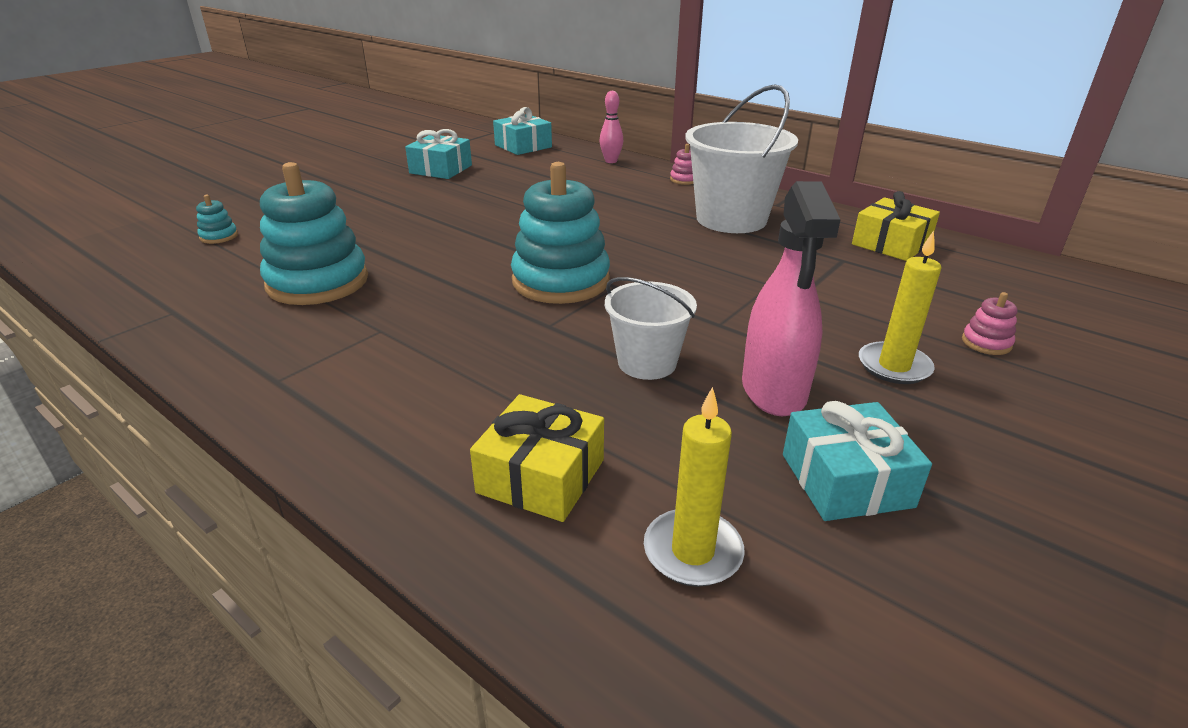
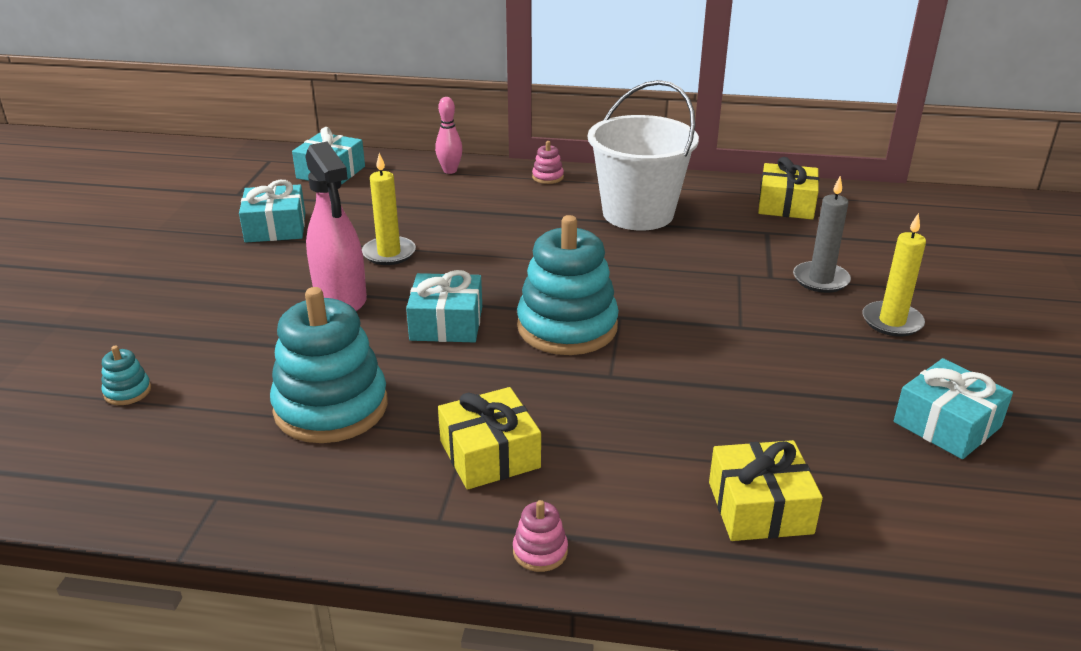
camera: 30 degrees left, 0 degrees up
(376, 349) = (489, 454): none -> yellow gift
(471, 253) = (446, 323): none -> turquoise gift
(647, 363) = (726, 382): white bucket -> none
(692, 551) = (912, 516): yellow candle -> yellow candle (389, 253)
(773, 390) = (837, 372): pink spray bottle -> pink spray bottle (340, 297)
(854, 310) = (820, 280): none -> grey candle
(986, 343) = (928, 280): pink stacking toy -> pink stacking toy (540, 551)

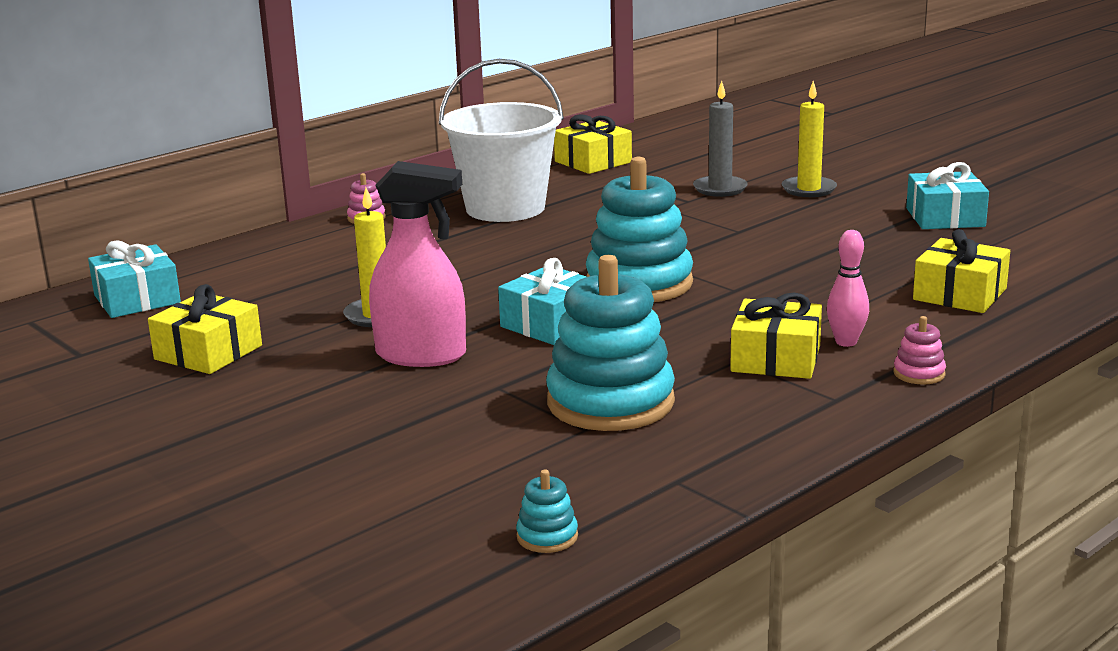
camera: 50 degrees left, 10 degrees down
(127, 392) = (422, 492): turquoise stacking toy -> turquoise stacking toy (547, 536)
(275, 227) = (208, 352): turquoise gift -> yellow gift
(450, 171) = (261, 249): pink bowling pin -> pink bowling pin (846, 342)

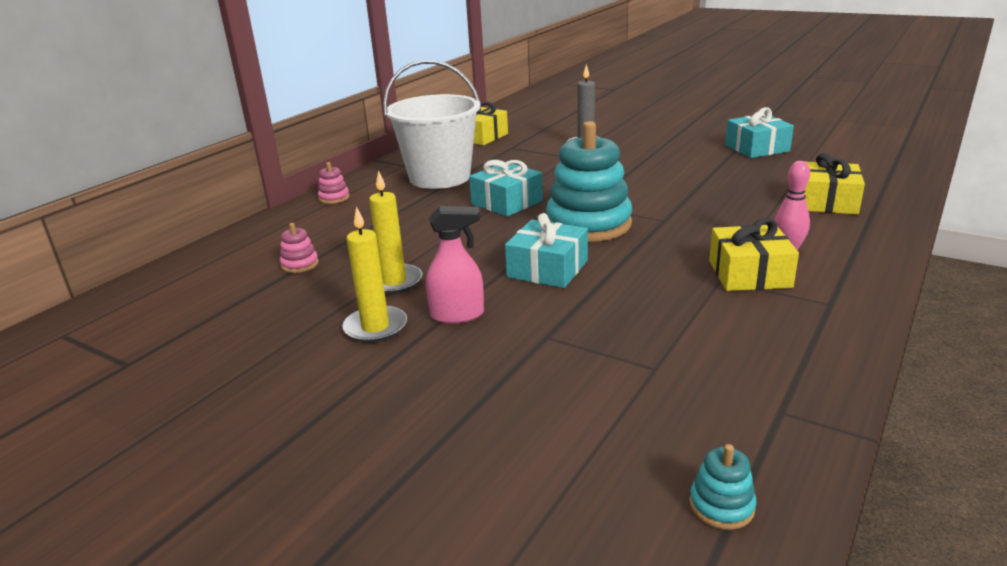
camera: 15 degrees left, 5 degrees up
(137, 299) = (164, 297): turquoise gift -> turquoise gift (507, 202)
(208, 352) = (256, 342): yellow gift -> none
(421, 355) = (457, 315): pink spray bottle -> pink spray bottle, size x0.66
(610, 402) = (655, 336): turquoise stacking toy -> none
(808, 189) = (647, 139): yellow candle -> yellow candle (375, 327)
(919, 373) = (867, 271): pink stacking toy -> pink stacking toy (300, 264)

